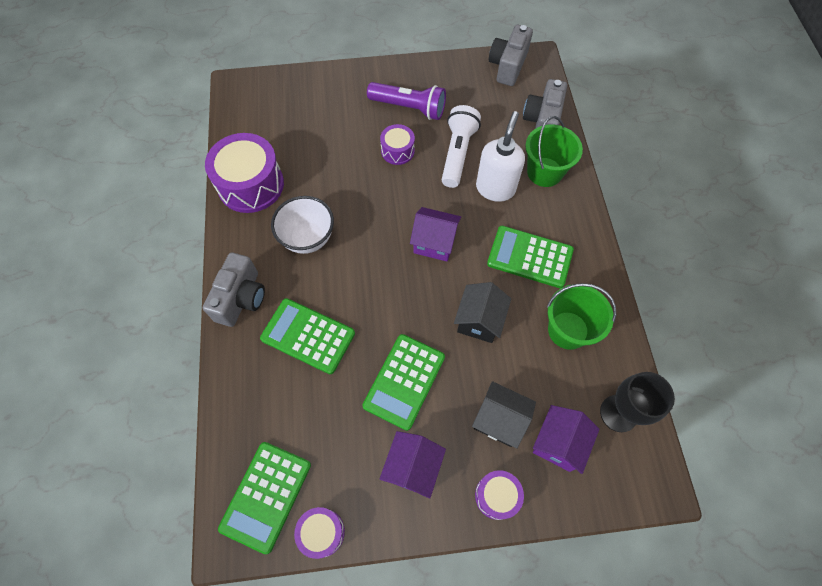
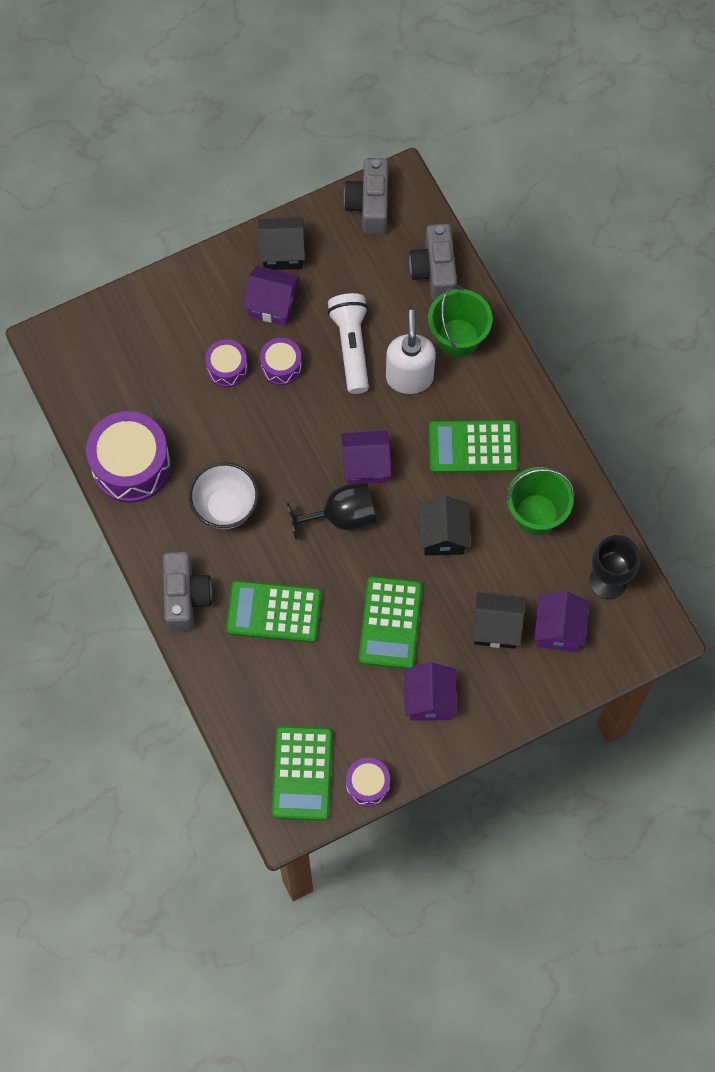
camera: 20 degrees left, 5 degrees up
(398, 276) = (342, 516): none -> black goblet
(409, 108) = (272, 304): purple flashlight -> purple house
(431, 78) = (282, 252): none -> black house
(497, 496) = (516, 697): purple drum -> purple drum (227, 368)

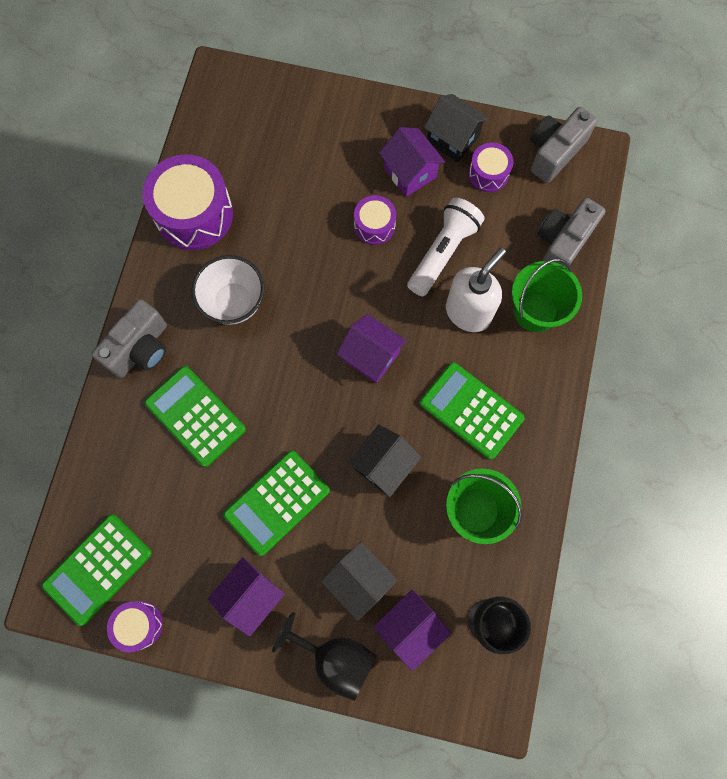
camera: 40 degrees right, 5 degrees up
(227, 368) = (332, 195): purple drum -> purple drum (488, 173)
(342, 516) = (316, 382): black goblet -> black goblet (335, 658)

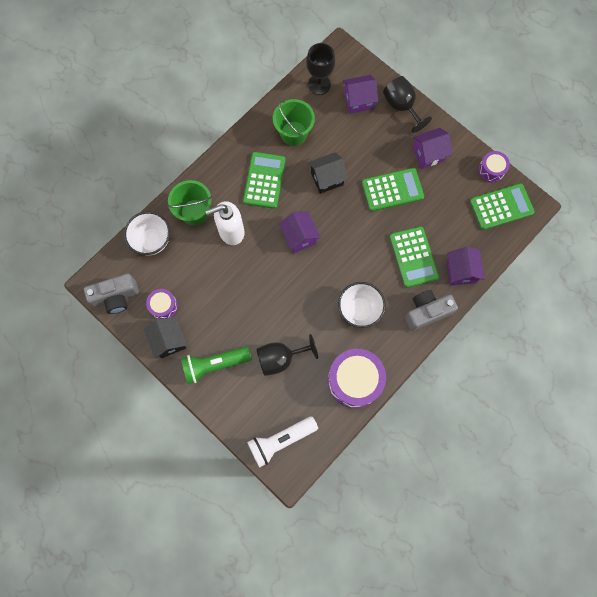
camera: 150 degrees left, 0 degrees up
(302, 191) = (280, 358): none -> black goblet
(359, 580) = (371, 133): black house -> none
(374, 225) = (251, 311): purple drum -> none
(379, 142) = (215, 364): none -> green flashlight
(410, 172) = (209, 333): purple house -> purple house (461, 271)
(443, 252) = (222, 273): white flashlight -> white flashlight (280, 440)
(471, 410) = (264, 180): green calculator -> green calculator turned 150 degrees counterclockwise
(562, 243) = (152, 241): grey camera -> white bowl

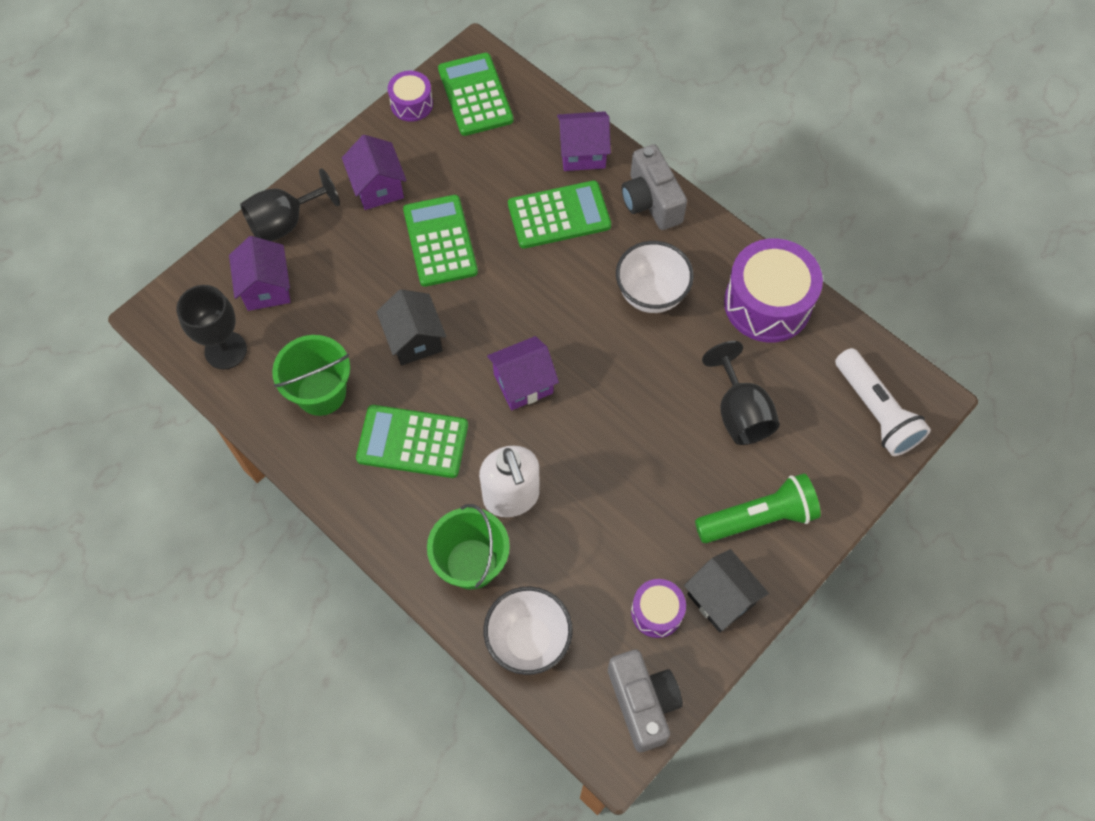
camera: 90 degrees left, 10 degrees down
(169, 340) = (721, 599): black house -> black house turned 75 degrees clockwise
(215, 364) = (758, 518): green flashlight -> green flashlight turned 90 degrees counterclockwise

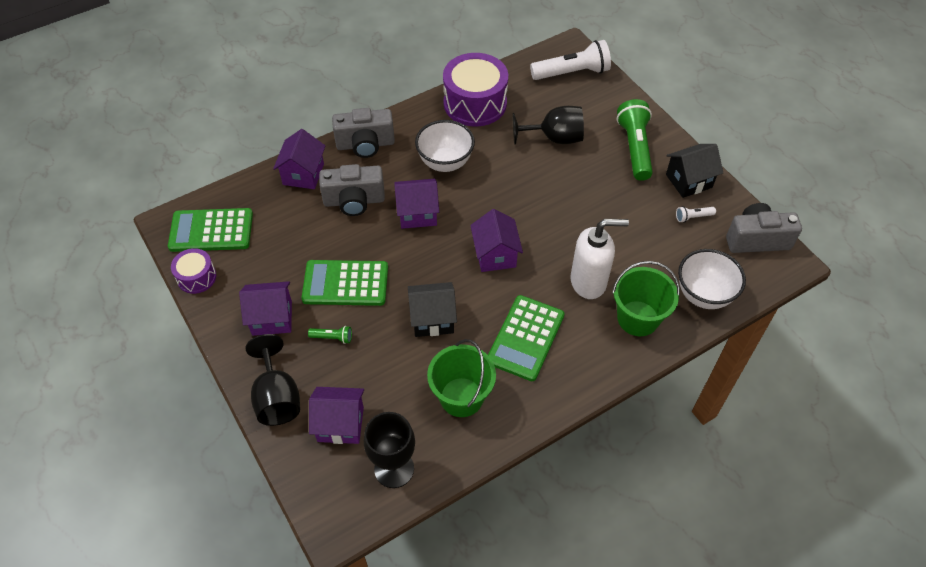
camera: 75 degrees left, 10 degrees down
(367, 250) = (332, 338): none -> green flashlight
(559, 215) = (354, 201): green calculator -> grey camera
(560, 285) = (417, 214): none -> purple house
(656, 612) = (693, 217): purple drum -> white flashlight

